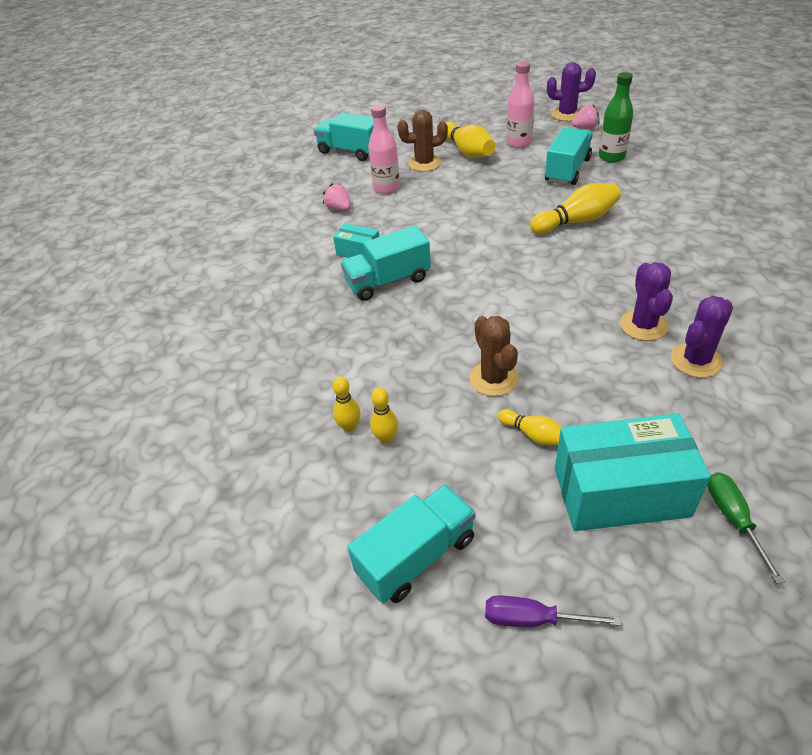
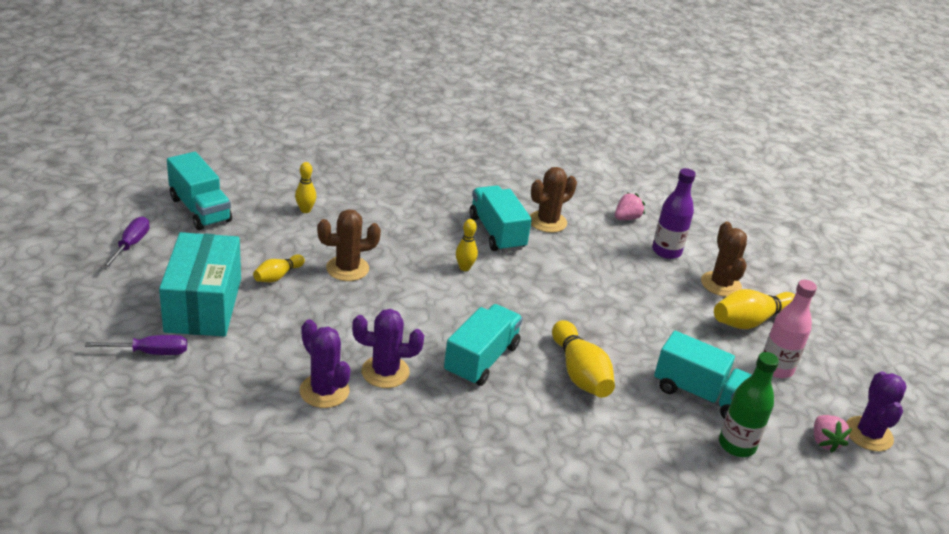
camera: 85 degrees right, 10 degrees down
(349, 427) = (324, 196): yellow bowling pin -> yellow bowling pin (464, 268)
(350, 151) = (750, 236): turquoise truck -> turquoise truck (481, 360)
(358, 252) = (547, 222): turquoise box -> brown cactus
(386, 188) = (666, 251): pink bottle -> purple bottle
(733, 519) = (150, 352): green screwdriver -> purple screwdriver

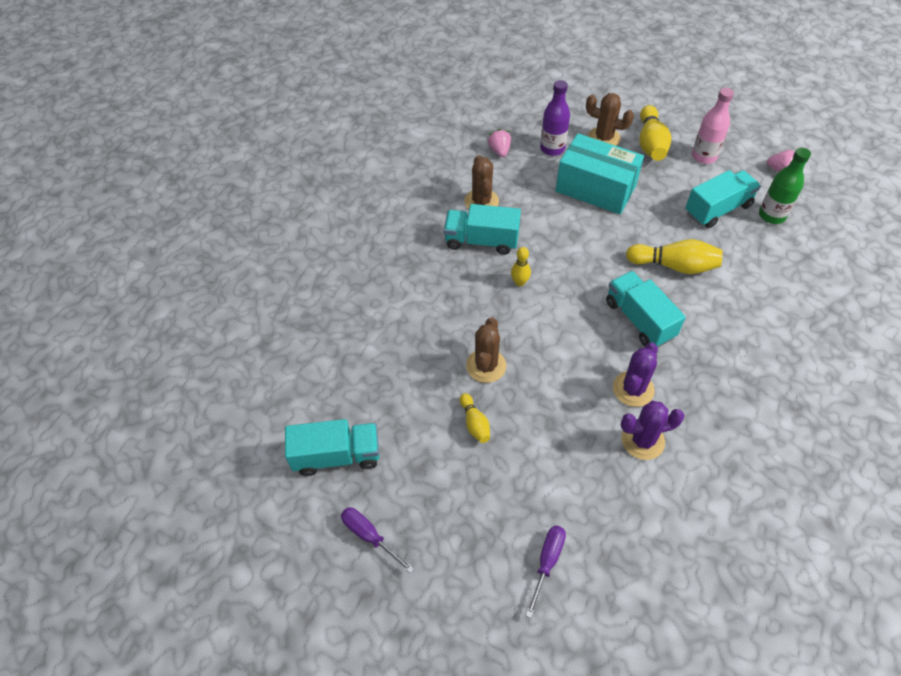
camera: 55 degrees left, 20 degrees up
(203, 305) = (493, 497): turquoise box -> turquoise box (595, 188)
(305, 210) = (381, 367): yellow bowling pin -> none
(868, 434) = (779, 145): purple cactus -> none

